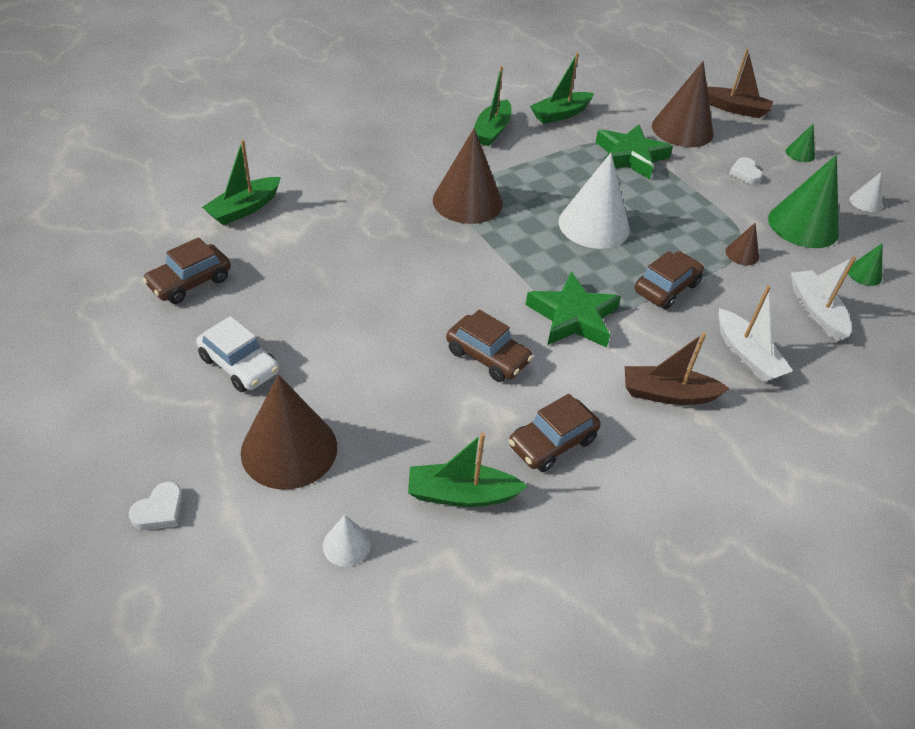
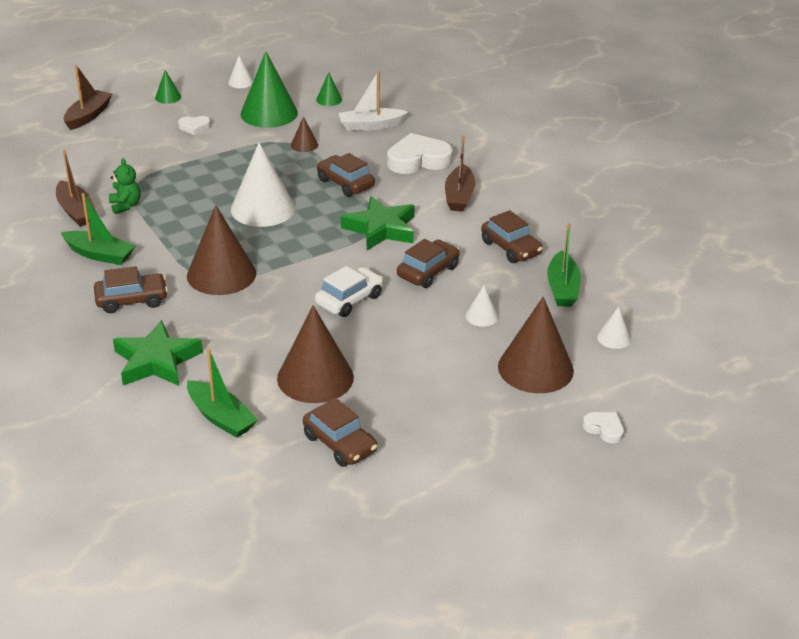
camera: 85 degrees left, 10 degrees down
(239, 365) = (449, 401): white car -> white car (349, 300)
(397, 403) = (481, 316): none -> white cone
(421, 152) = (132, 300): none -> brown car
(560, 114) = (76, 211): green boat -> brown boat
(577, 140) = (125, 206): none -> green teddy bear
(630, 156) = (159, 180): green star -> green star (156, 361)
(682, 129) = (118, 147): brown cone -> brown cone (315, 377)
(747, 355) = (418, 160): white boat -> white heart

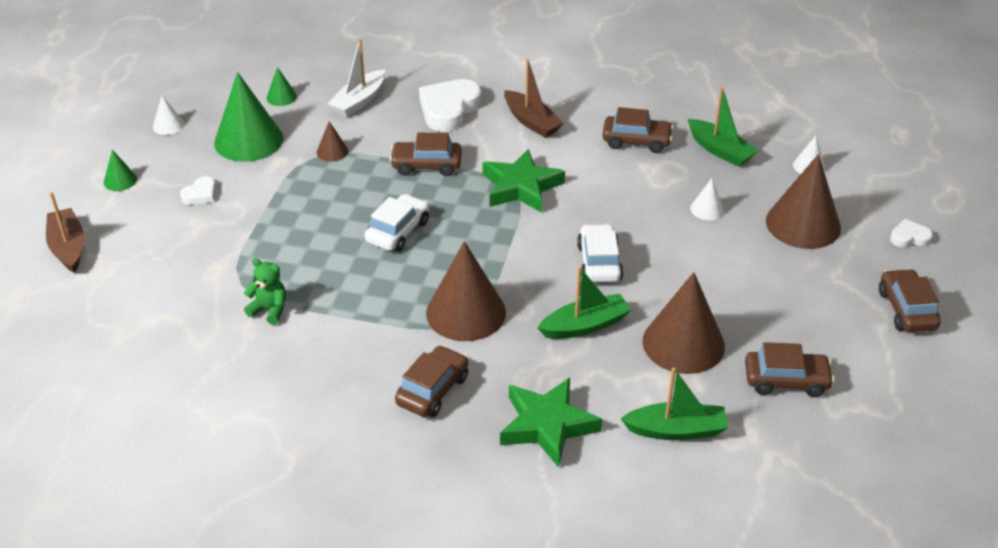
camera: 45 degrees left, 5 degrees up
(76, 211) = (231, 347): brown boat -> none
(100, 255) = (329, 371): green boat -> green boat (585, 325)
(263, 209) = (398, 231): white cone -> white car
(428, 272) = (614, 199): brown car -> brown car (906, 310)

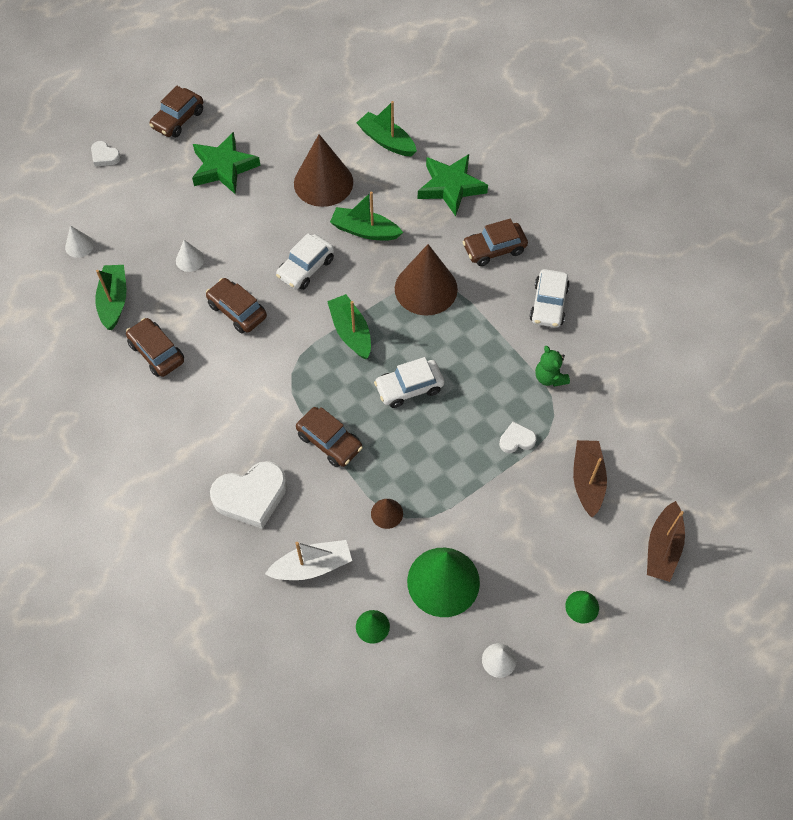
camera: 140 degrees left, 20 degrees up
(200, 194) = (526, 537): white heart -> white heart (516, 440)
(324, 372) = (548, 304): none -> white car
(496, 240) = (351, 332): none -> green boat
(521, 187) = (285, 368): green star -> green star (224, 167)
(531, 122) = (205, 431): brown boat -> brown boat (587, 480)
(786, 380) = (297, 127): brown car -> brown car (237, 311)
(803, 224) = (149, 207): brown cone -> none

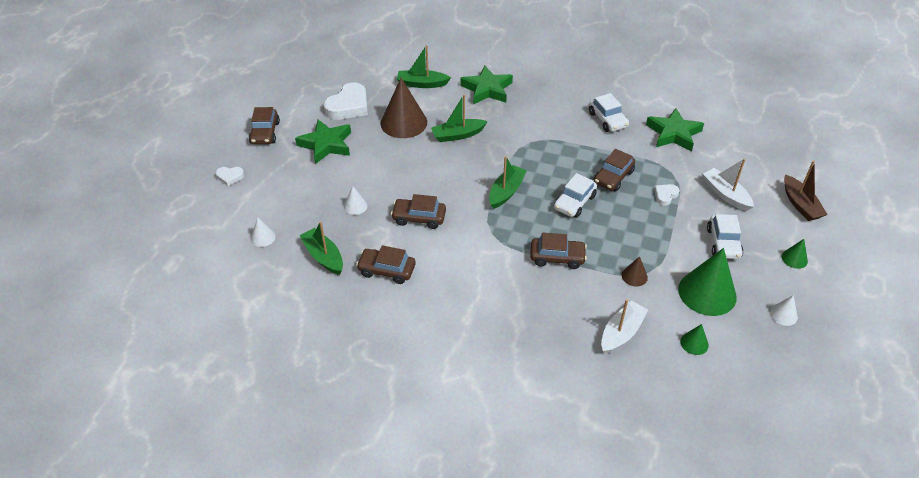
camera: 35 degrees left, 15 degrees down
(251, 496) = (540, 317): white heart -> white heart (348, 106)
(306, 268) = (440, 172): white car -> white car (723, 243)
(351, 332) = (506, 192): green boat -> green boat turned 90 degrees clockwise
(426, 288) = (528, 146): brown cone -> none
(494, 249) = (546, 108): brown car -> brown car (613, 177)
(549, 377) = (648, 155): green teddy bear -> none
(587, 480) = (725, 194): brown boat -> white boat
(608, 367) = (673, 133): none -> green star

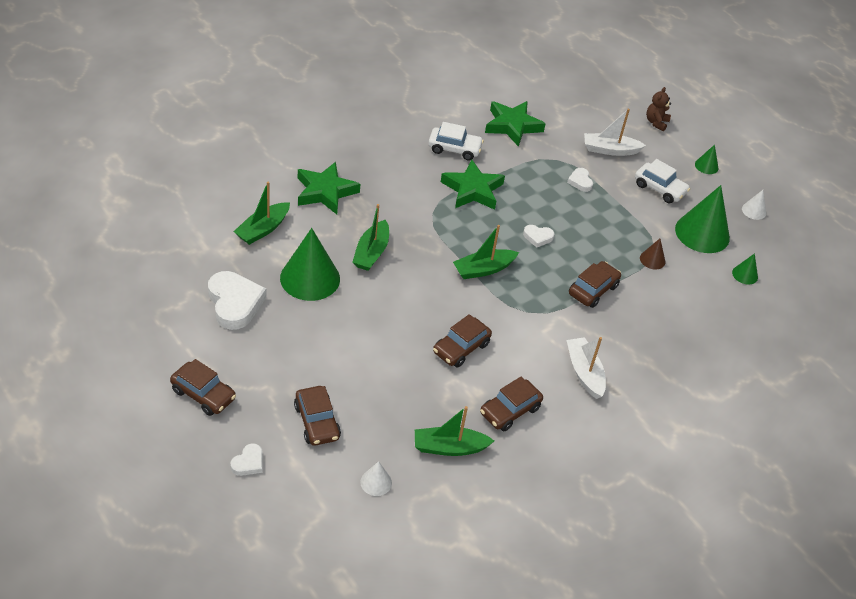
camera: 60 degrees left, 0 degrees up
(326, 144) = (279, 355): green star -> green star (472, 190)
(355, 206) = (399, 384): white cone -> none
(403, 122) = (310, 278): brown cone -> green cone
(506, 192) = (483, 269): green boat -> green boat turned 90 degrees counterclockwise
(574, 202) = (538, 237): white car -> white heart
(613, 177) = (530, 195): brown car -> brown car (317, 422)
(621, 333) = (704, 307): white boat -> white boat (584, 372)
(800, 204) = (656, 122): brown boat -> brown teddy bear

